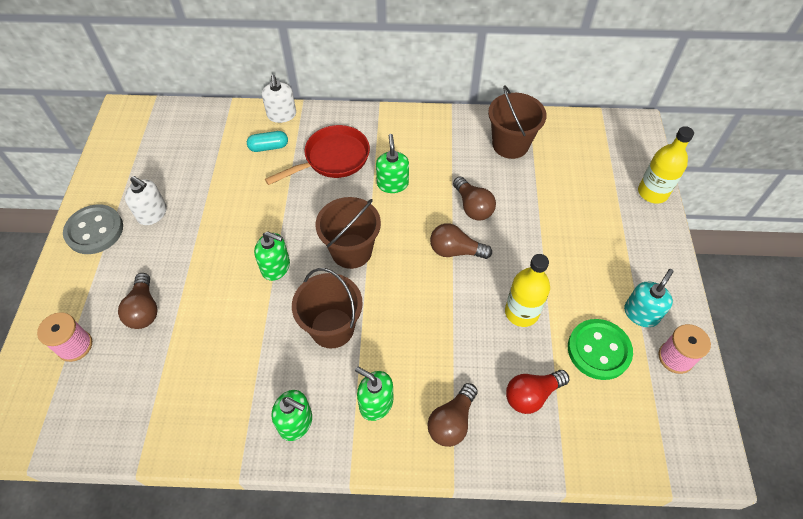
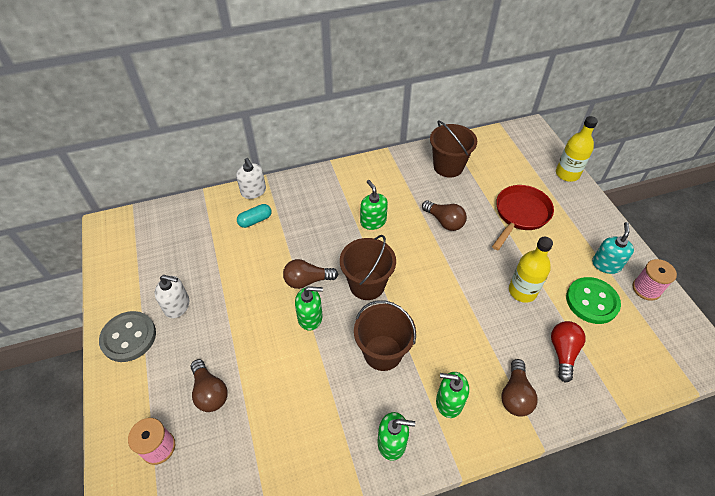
camera: 20 degrees left, 5 degrees down
(333, 159) = (314, 215): red pan -> red pan (520, 214)
(455, 251) = (448, 259): brown light bulb -> brown light bulb (307, 280)
(531, 395) = (563, 352): red light bulb -> red light bulb turned 150 degrees clockwise

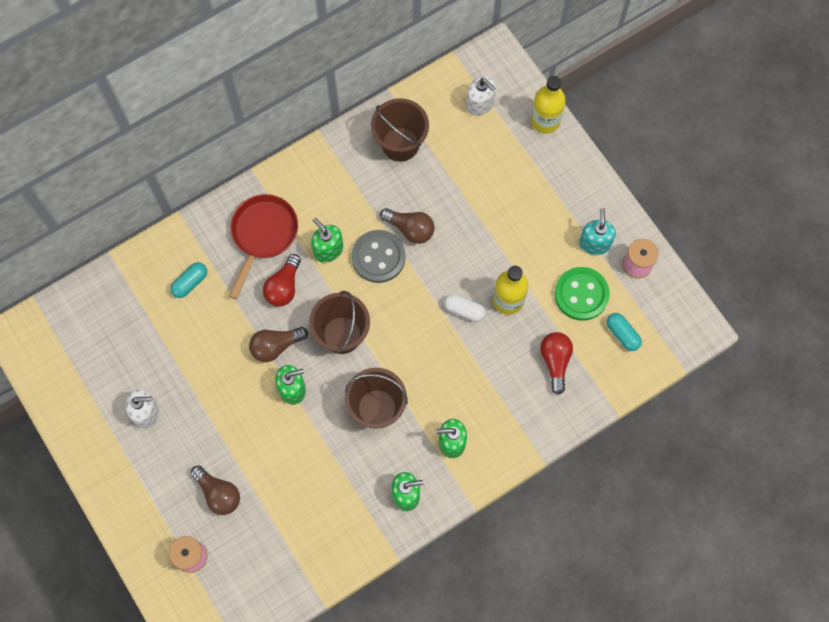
camera: 15 degrees left, 20 degrees up
(129, 337) = (111, 460): grey button -> grey button (378, 257)
(253, 191) = (173, 241): white soap dispenser -> white soap dispenser (480, 104)
(329, 239) = (284, 287): none -> red light bulb
(480, 290) = (464, 310): none -> white capsule
(515, 395) = (513, 418): brown light bulb -> none
(520, 214) = (495, 197): red pan -> red pan (263, 235)
(631, 344) = (622, 334): none -> turquoise capsule

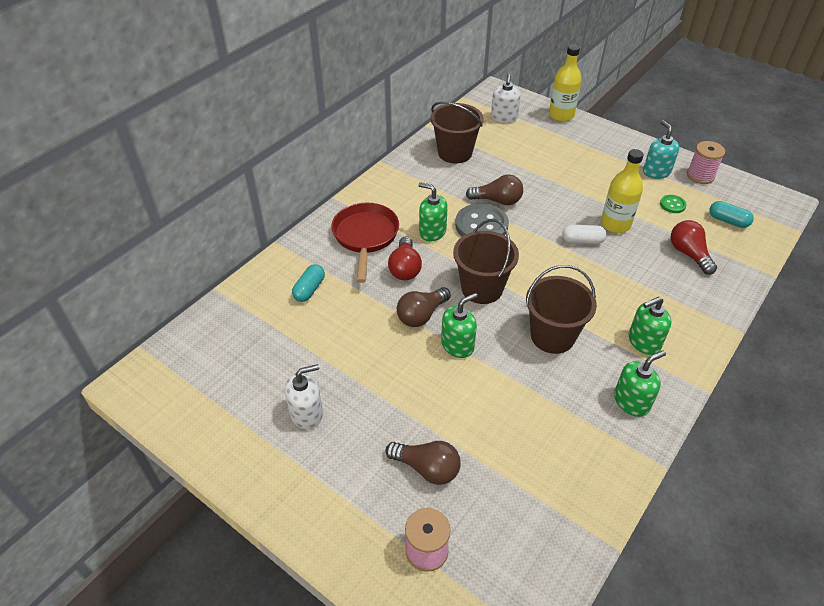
camera: 20 degrees left, 25 degrees down
(480, 104) = (504, 117): white soap dispenser -> white soap dispenser turned 75 degrees clockwise
(581, 294) = (672, 205): green button -> green button, size x0.49

